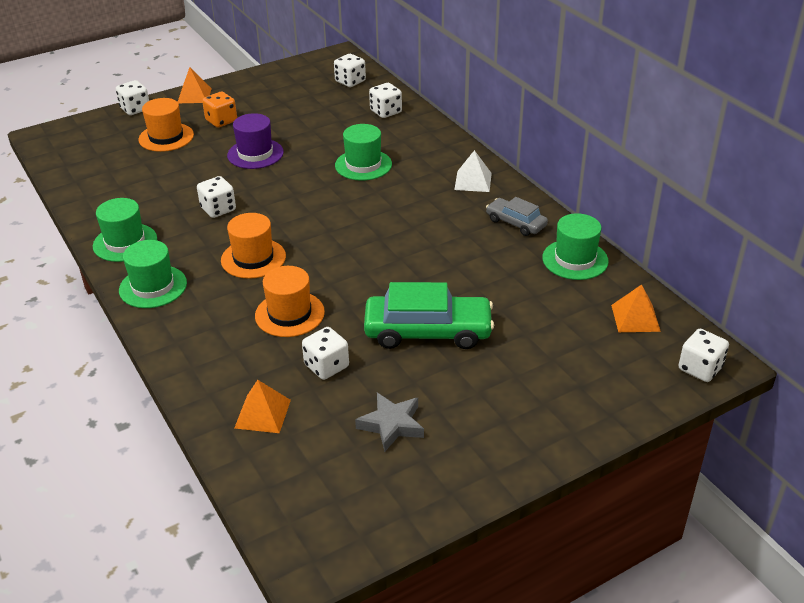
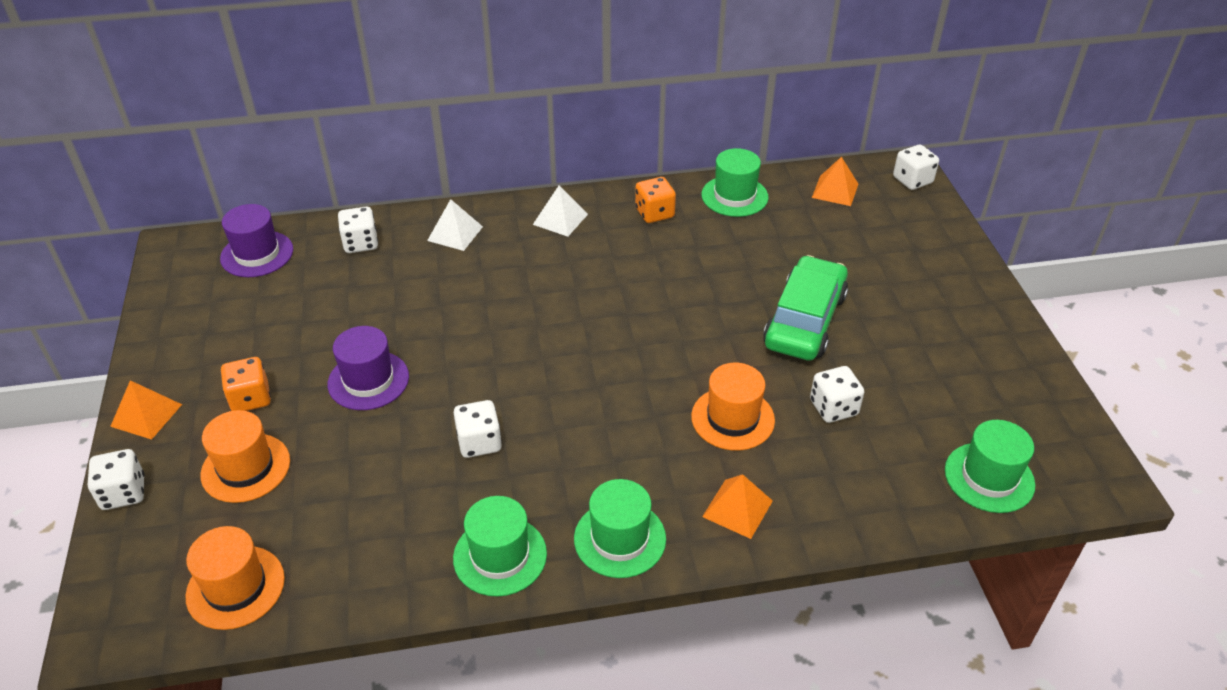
camera: 70 degrees left, 5 degrees up
(253, 258) = (609, 429): orange hat -> orange hat (235, 587)
(262, 414) = (894, 475): orange pyramid -> orange pyramid (737, 508)
(350, 81) = (257, 254): white dice -> purple hat
(363, 165) = (468, 291): green hat -> green hat (989, 477)
(392, 425) = (935, 381): grey star -> none
(422, 143) = (455, 233): none -> white pyramid
(516, 223) = (654, 213): grey car -> orange dice

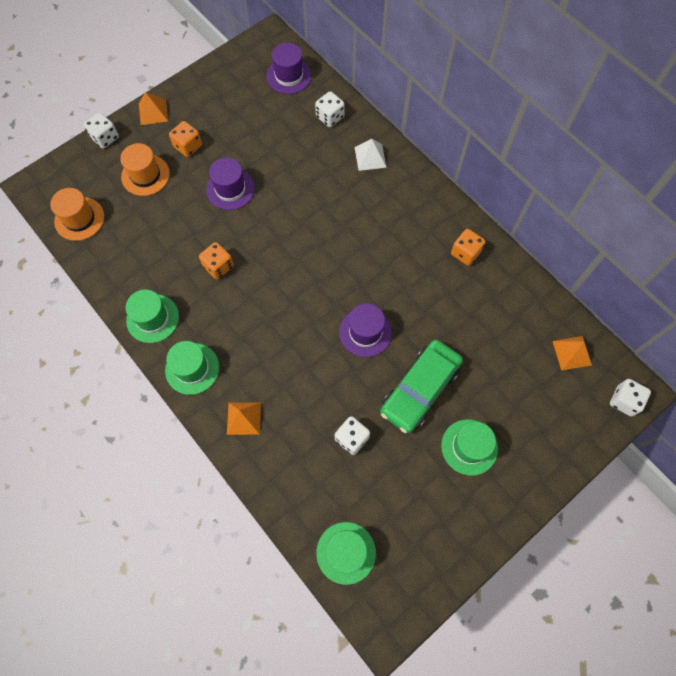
camera: 60 degrees right, 25 degrees up
(479, 442) = (218, 266): white dice -> orange dice
(560, 219) = (422, 204): white pyramid -> none
(694, 336) = (365, 332): none -> purple hat
(732, 418) = (309, 385): orange hat -> none
(734, 196) = (518, 292): green hat -> green hat (469, 447)
(804, 320) = (420, 389): green car -> green car turned 135 degrees clockwise

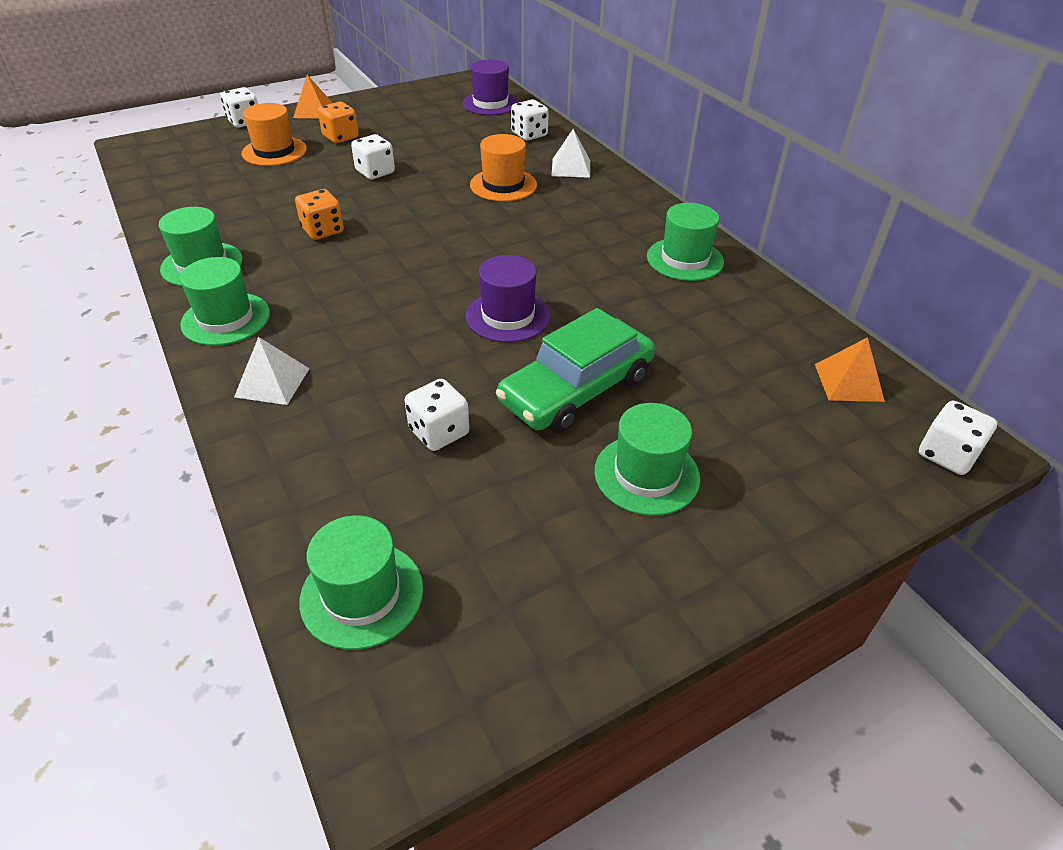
camera: 10 degrees right, 25 degrees down
(79, 219) = (168, 174): orange hat -> orange hat (503, 185)
(230, 189) = (375, 172): purple hat -> white dice
(244, 418) = (272, 382): orange pyramid -> white pyramid
(465, 253) = (685, 259): orange dice -> green hat

